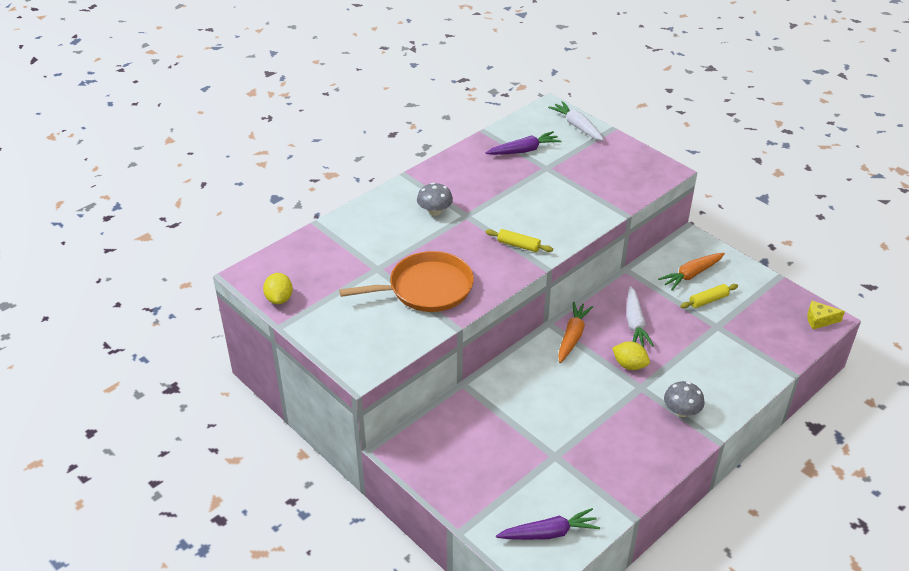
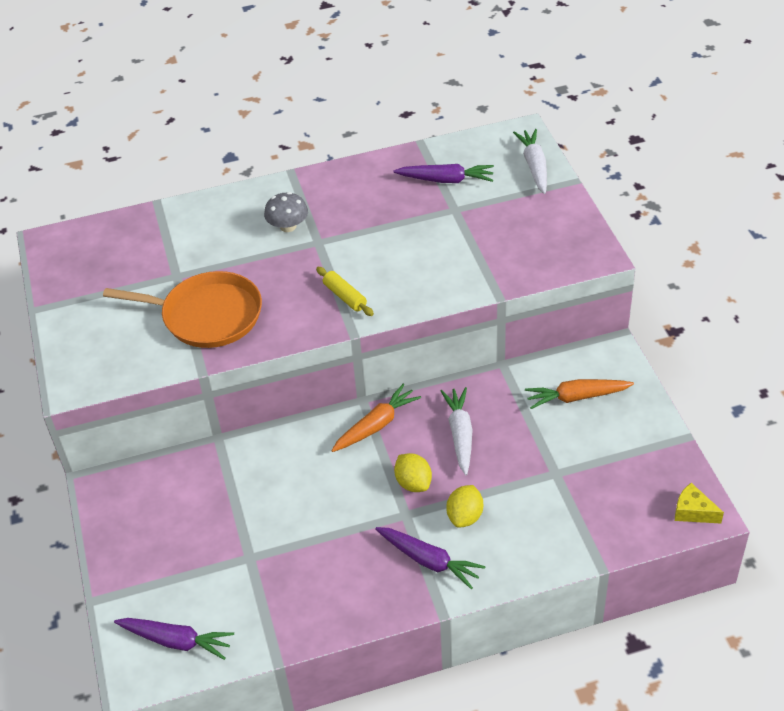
camera: 30 degrees right, 5 degrees up
(279, 299) = (56, 278): yellow lemon -> yellow lemon (465, 516)
(635, 323) = (460, 434): white carrot -> white carrot turned 150 degrees clockwise
(681, 411) = (429, 561): grey mushroom -> purple carrot
(708, 300) = (571, 437): yellow rolling pin -> none

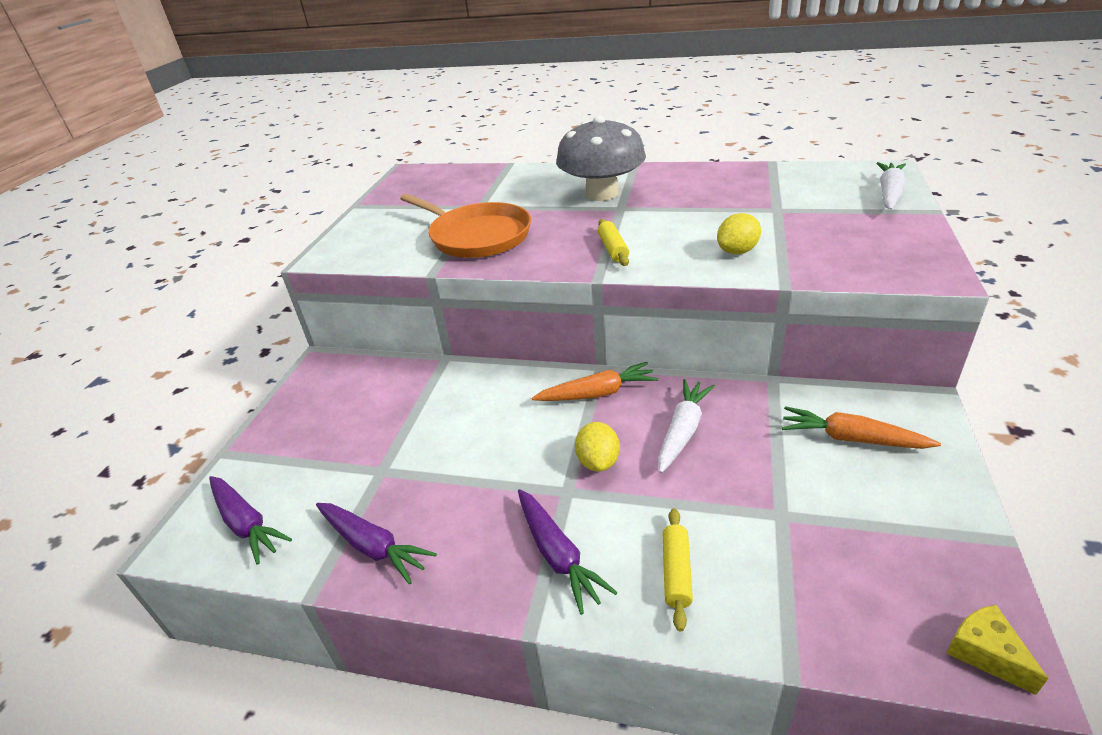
camera: 30 degrees right, 10 degrees down
(288, 226) = (602, 194): grey mushroom -> grey mushroom, size x1.97
(446, 180) = (781, 189): purple carrot -> purple carrot (373, 546)
(465, 516) = (634, 521): yellow lemon -> yellow lemon (737, 251)
(510, 539) = (676, 572): none -> yellow rolling pin

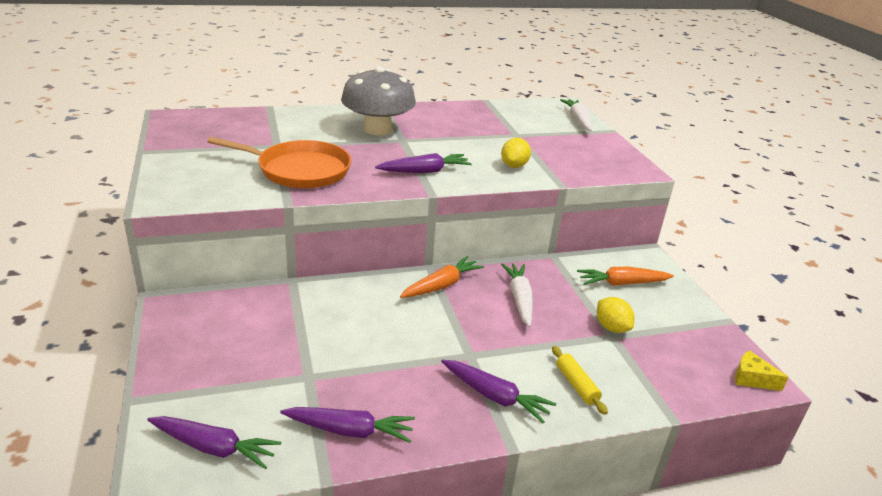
camera: 35 degrees left, 5 degrees down
(598, 461) = (477, 331): yellow lemon -> yellow lemon (611, 327)
(613, 249) = (425, 171): yellow rolling pin -> purple carrot

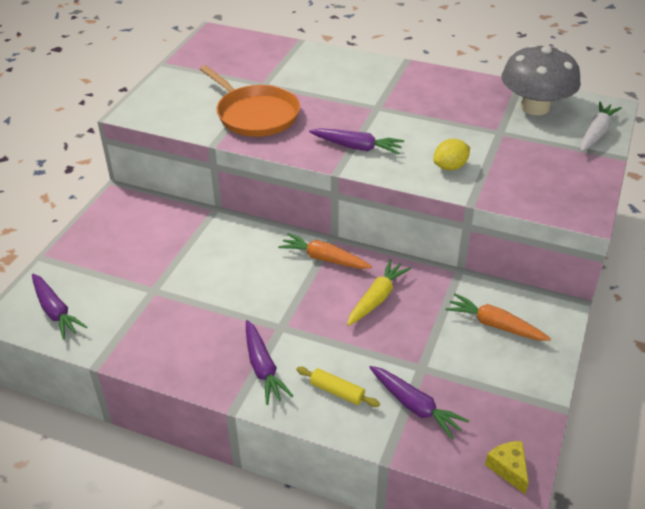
camera: 40 degrees right, 10 degrees up
(350, 430) = (140, 341): purple carrot -> purple carrot (415, 406)
(377, 129) = (367, 89): grey mushroom -> grey mushroom (535, 107)
(441, 285) = (324, 258): orange carrot -> orange carrot turned 150 degrees counterclockwise
(519, 299) = (377, 298): white carrot -> yellow carrot
(576, 385) = (337, 392): yellow rolling pin -> yellow rolling pin turned 75 degrees counterclockwise
(611, 327) = (430, 360): yellow lemon -> none

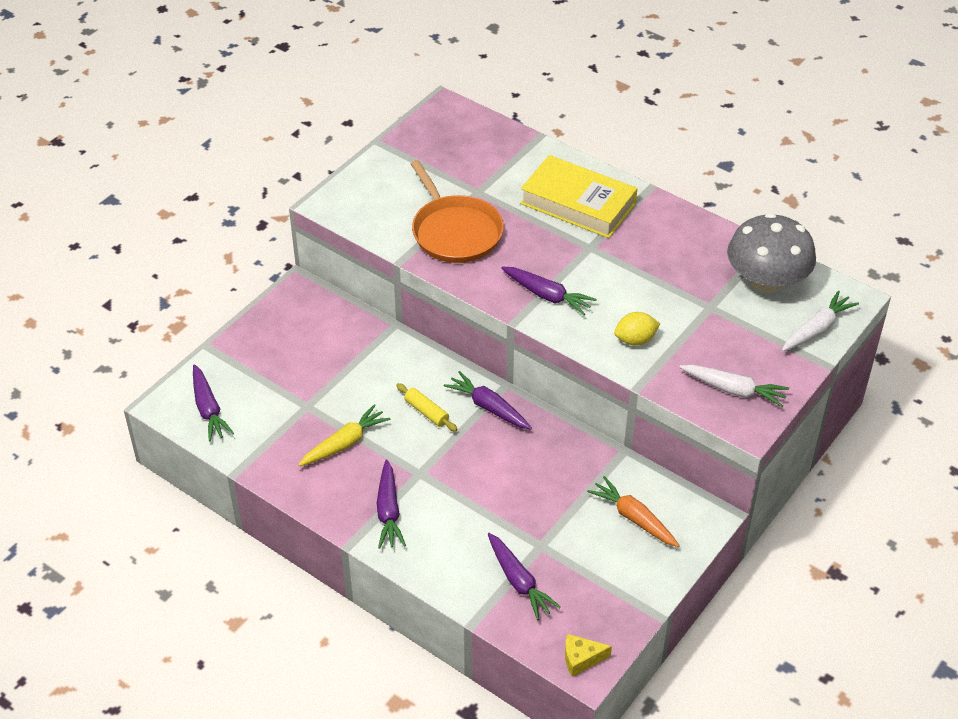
camera: 15 degrees right, 5 degrees up
(324, 258) = (488, 407): orange carrot -> purple carrot
(337, 392) = (450, 550): yellow rolling pin -> yellow rolling pin (426, 412)
(352, 79) = (578, 204): none -> yellow book
(377, 298) = (526, 463): yellow carrot -> yellow carrot (345, 443)
(508, 469) = (581, 659): yellow cheese -> yellow cheese turned 90 degrees counterclockwise
(555, 189) = (734, 390): none -> white carrot

